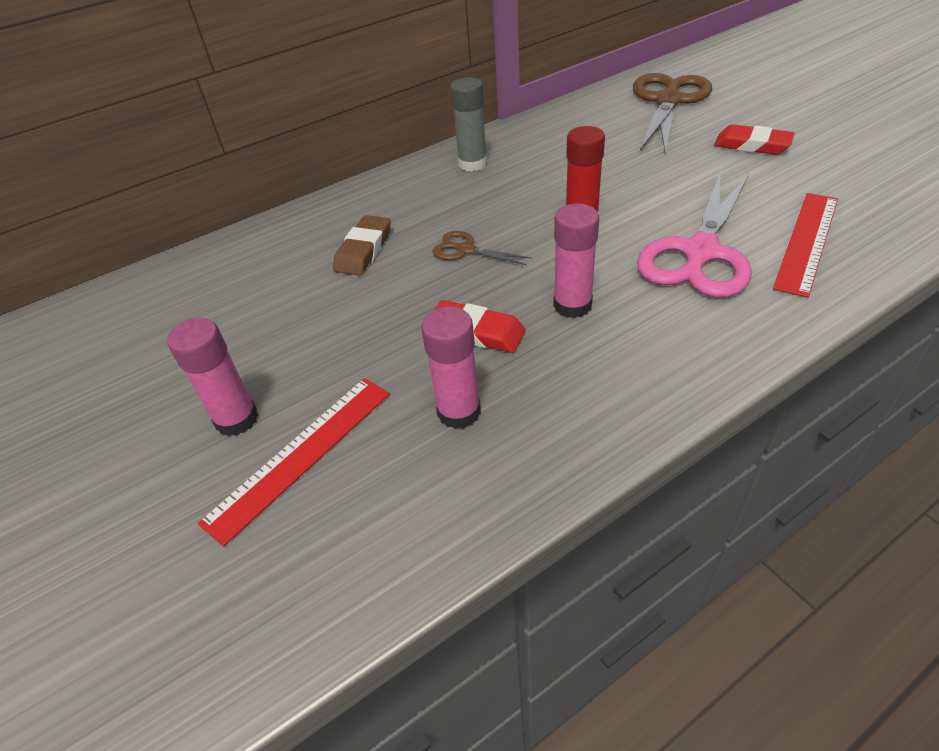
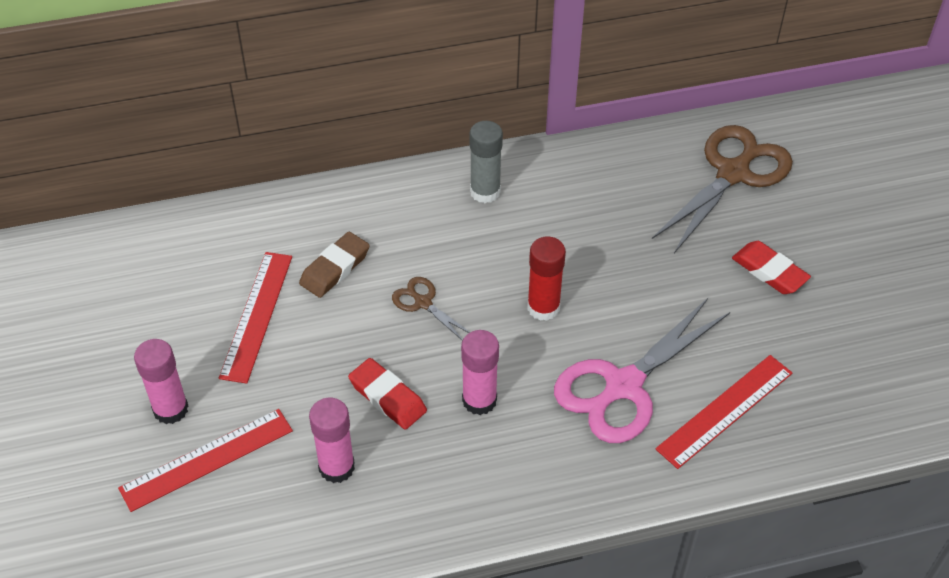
camera: 15 degrees right, 5 degrees up
(301, 308) = (256, 315): none -> red ruler

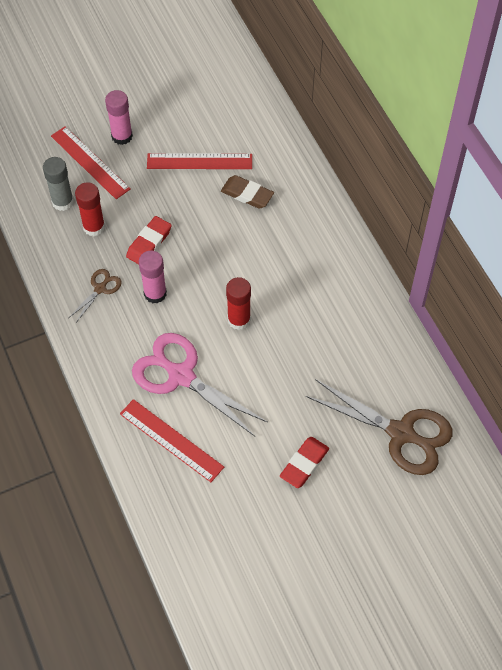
camera: 80 degrees right, 10 degrees up
(336, 467) = (94, 227): pink glue stick -> red glue stick
(423, 303) = (228, 249): brown scissors -> brown scissors (100, 289)
(485, 192) = (338, 269): grey glue stick -> grey glue stick (62, 202)

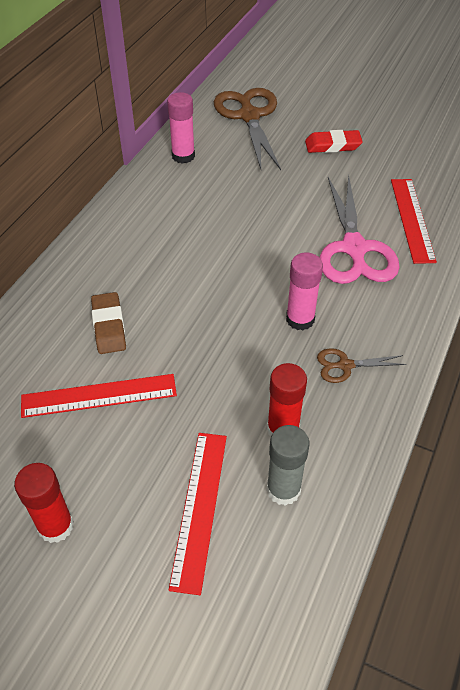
camera: 130 degrees left, 10 degrees down
(122, 136) = (127, 505): pink glue stick -> pink glue stick (183, 156)
(149, 243) = (250, 364): red eraser -> none
(199, 161) = (99, 396): red ruler -> red ruler turned 60 degrees counterclockwise
(239, 320) = (258, 246): red glue stick -> red glue stick (55, 526)

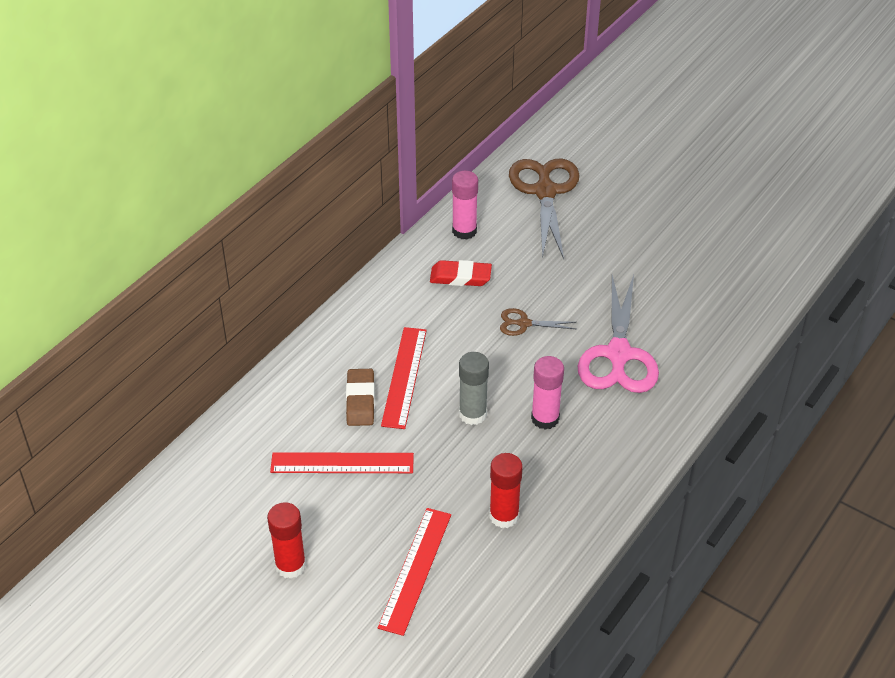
camera: 10 degrees right, 5 degrees down
(283, 489) = (492, 566): grey glue stick -> grey glue stick (472, 414)
(333, 145) = (628, 237): red eraser -> red eraser (460, 277)
(345, 365) = (577, 468): brown scissors -> brown scissors (524, 323)
(412, 219) = (688, 331): red ruler -> red ruler (404, 377)

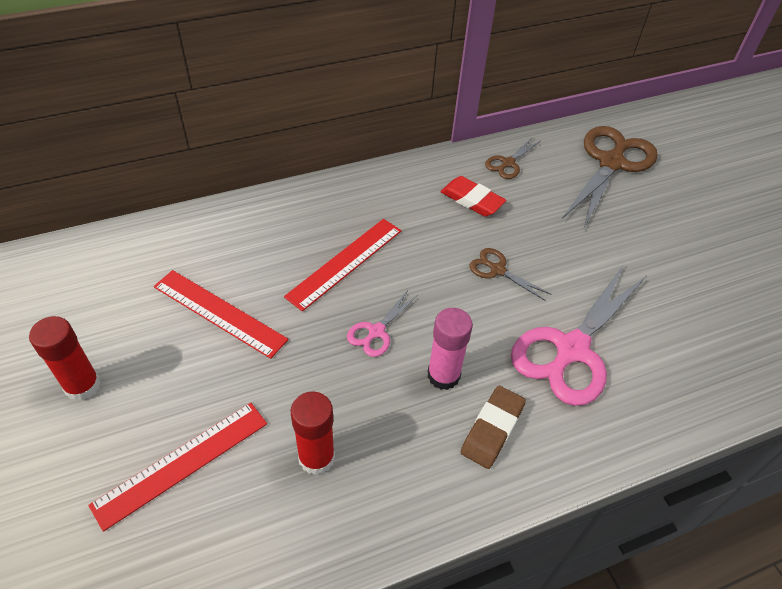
camera: 30 degrees right, 5 degrees up
(360, 400) = (288, 264): brown eraser -> brown eraser (492, 429)
(464, 231) = (508, 163): pink glue stick -> brown scissors
(472, 414) = (376, 331): grey glue stick -> pink scissors

